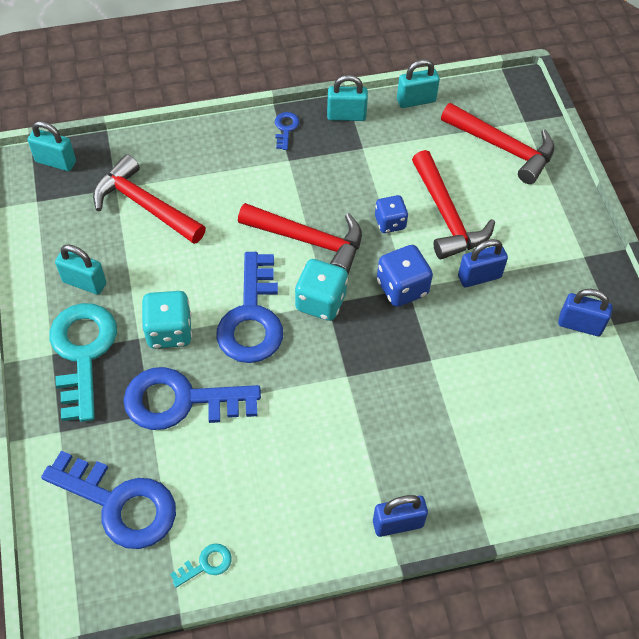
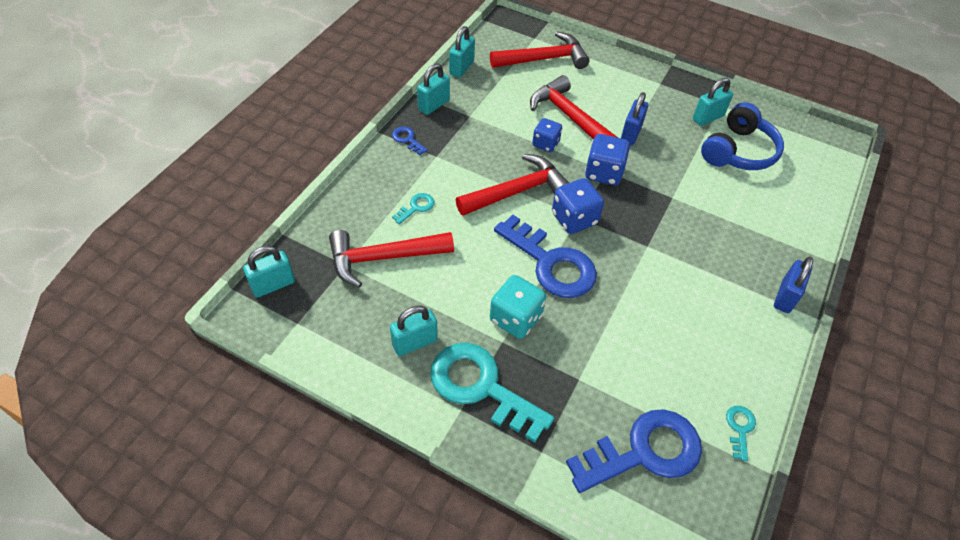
camera: 50 degrees left, 5 degrees down
(180, 401) = (584, 352): blue key -> none
(218, 188) = (416, 207): none -> turquoise key
(320, 302) = (574, 219): turquoise dice -> blue dice
(447, 216) = (569, 116): red hammer -> red hammer turned 150 degrees counterclockwise
(559, 378) = (738, 151): none -> blue headphones
(580, 325) = (708, 118): blue padlock -> turquoise padlock

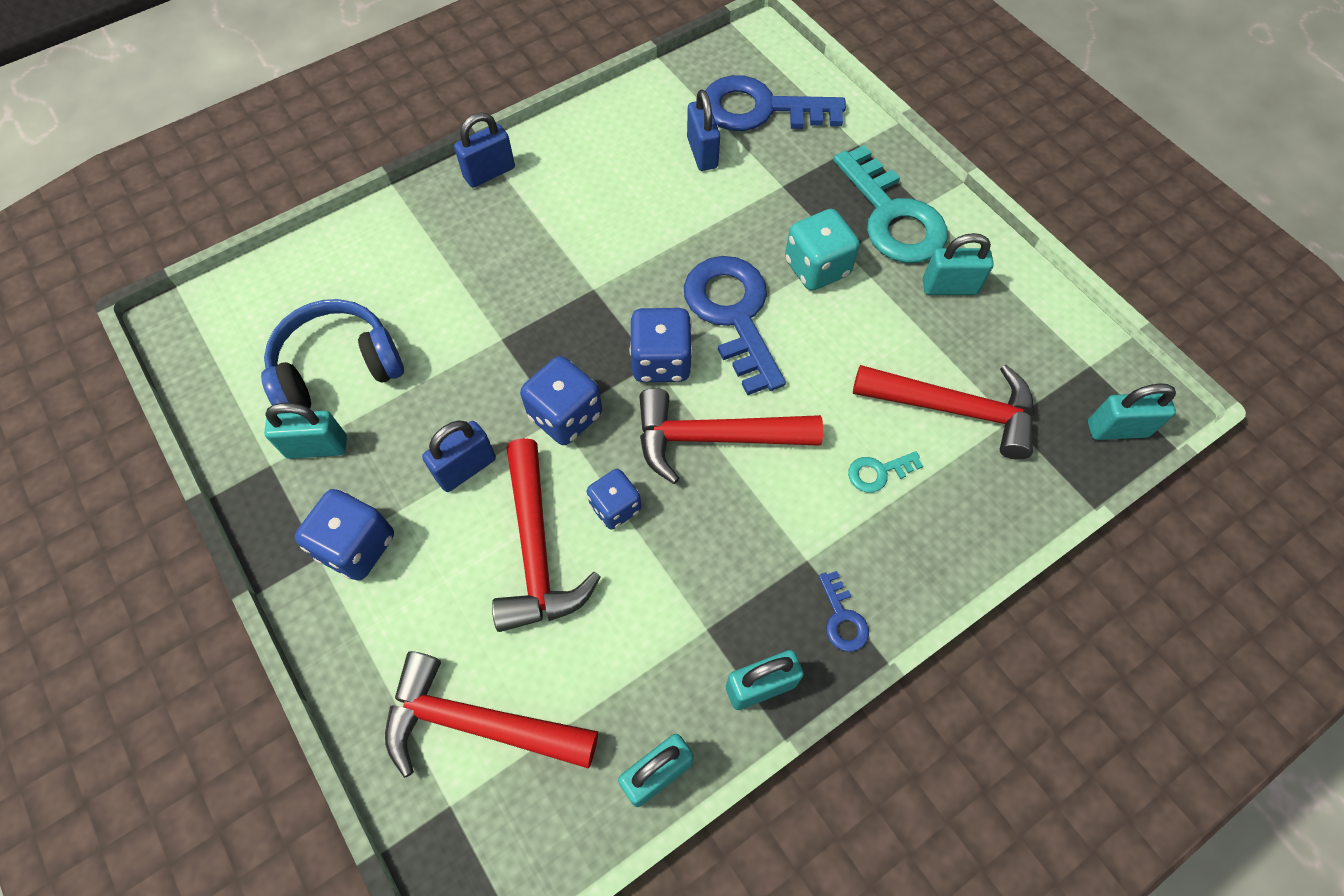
camera: 150 degrees left, 10 degrees up
(648, 91) = (357, 546): none -> blue dice
(658, 382) = (702, 153): none -> blue padlock
(740, 428) = (655, 92): turquoise key -> none

